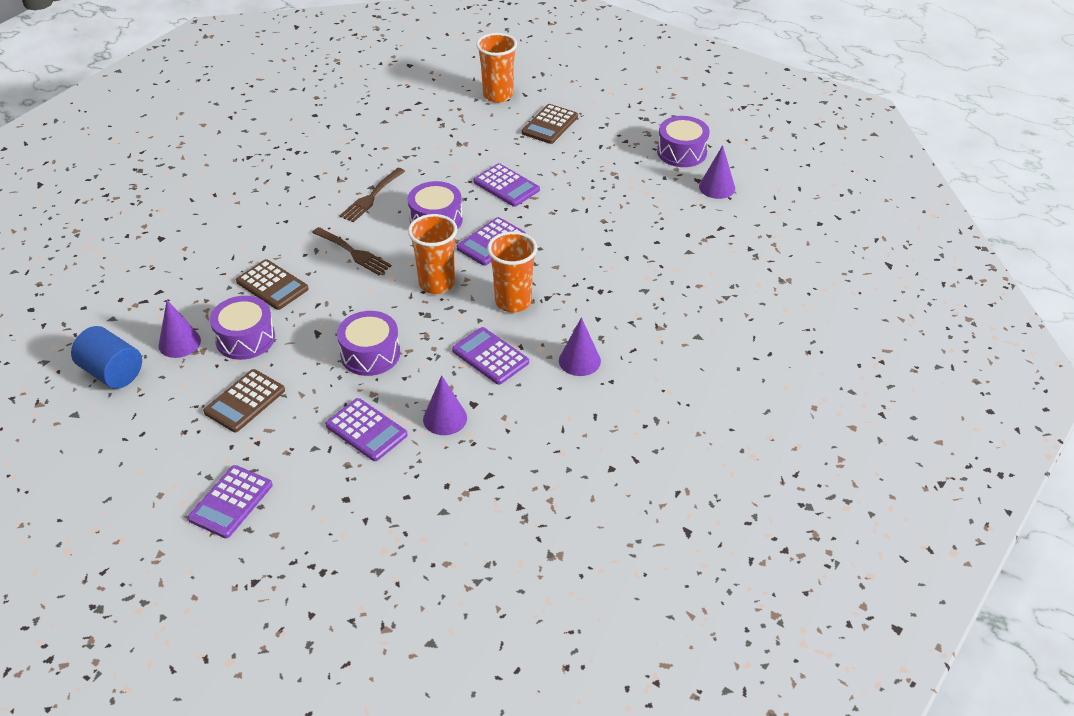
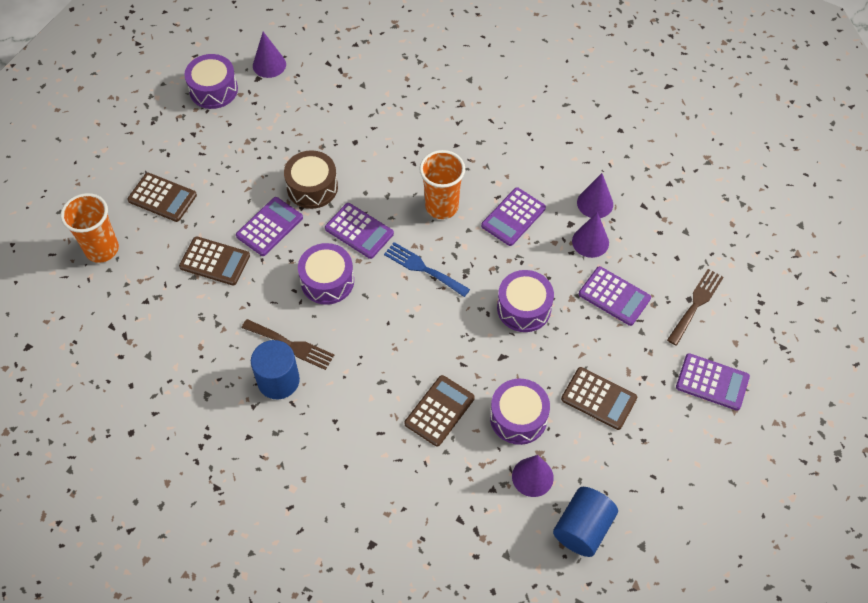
camera: 95 degrees left, 15 degrees up
(337, 189) = (278, 380): none -> blue cylinder
(354, 253) = (383, 346): brown fork -> brown fork (696, 304)
(366, 430) = (614, 296): purple calculator -> purple calculator turned 90 degrees clockwise
(436, 284) = (423, 268): orange cup -> blue fork
(473, 154) = (215, 261): none -> brown calculator
(550, 213) = (312, 187): none -> brown drum
(579, 360) = (509, 155): purple cone -> purple cone (595, 203)

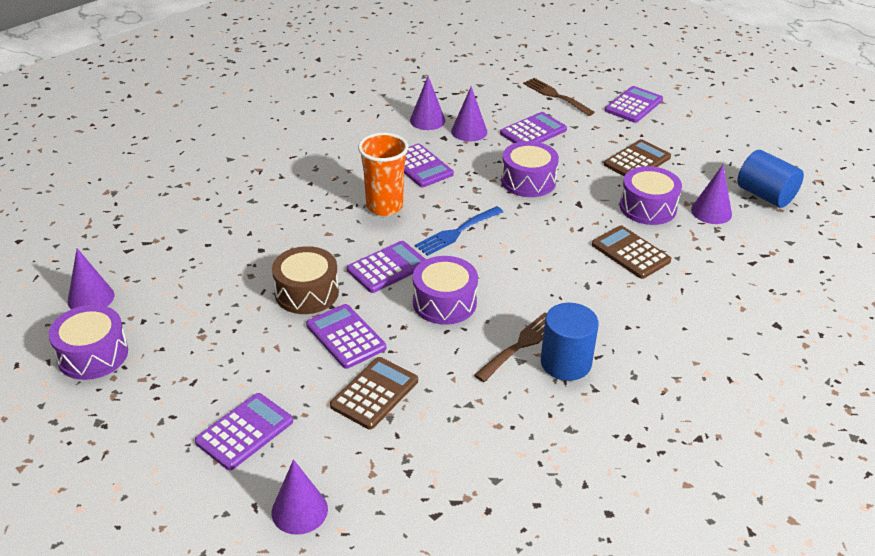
camera: 75 degrees left, 20 degrees down
(102, 249) = (299, 510): orange cup -> purple cone
(162, 198) = (244, 432): brown calculator -> purple calculator

